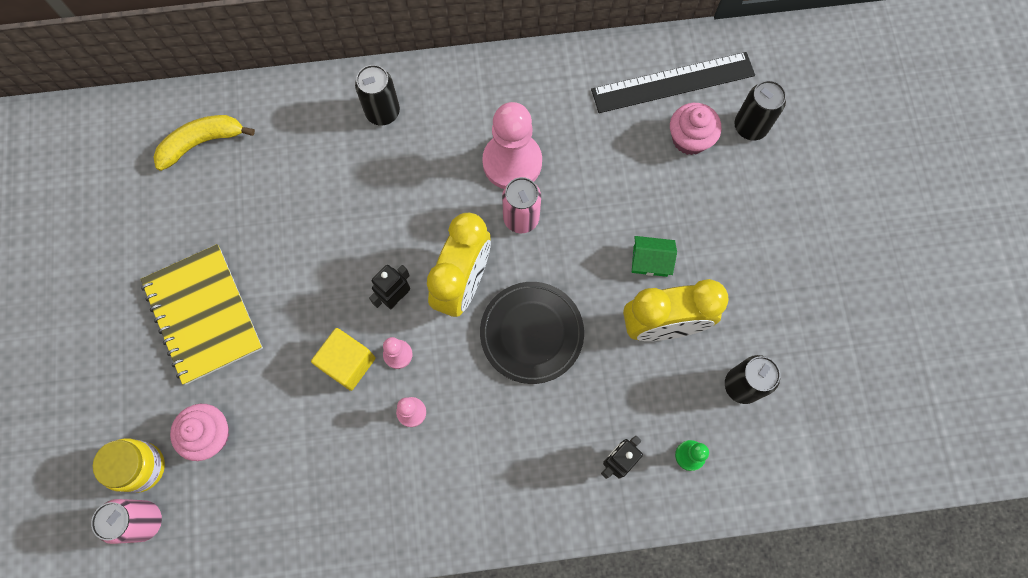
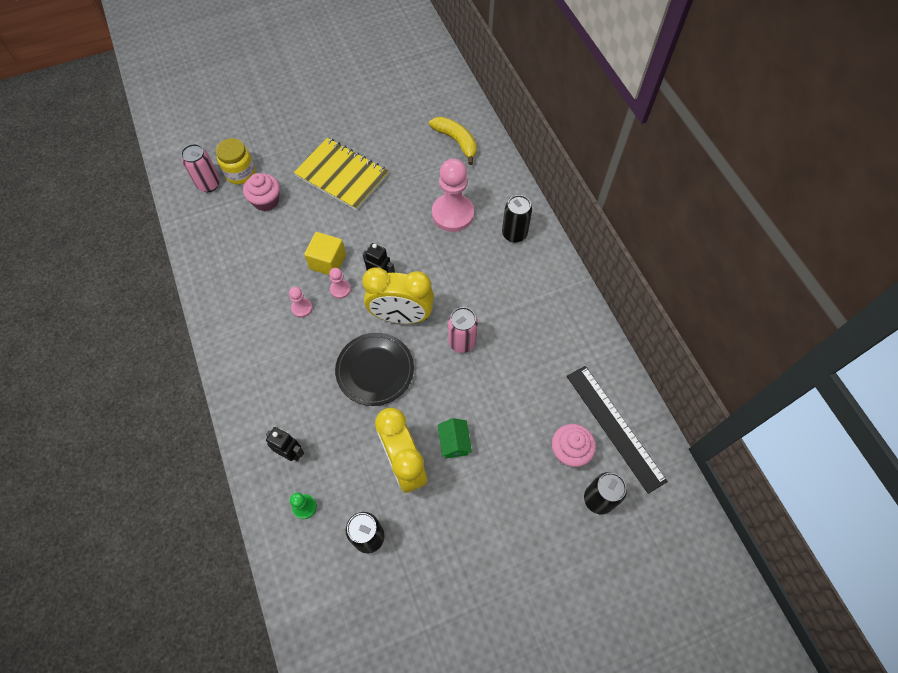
camera: 75 degrees right, 10 degrees down
(203, 315) = (342, 175): yellow notebook -> yellow notebook turned 75 degrees clockwise
(512, 162) = (504, 325): pink pawn -> pink pawn (452, 214)

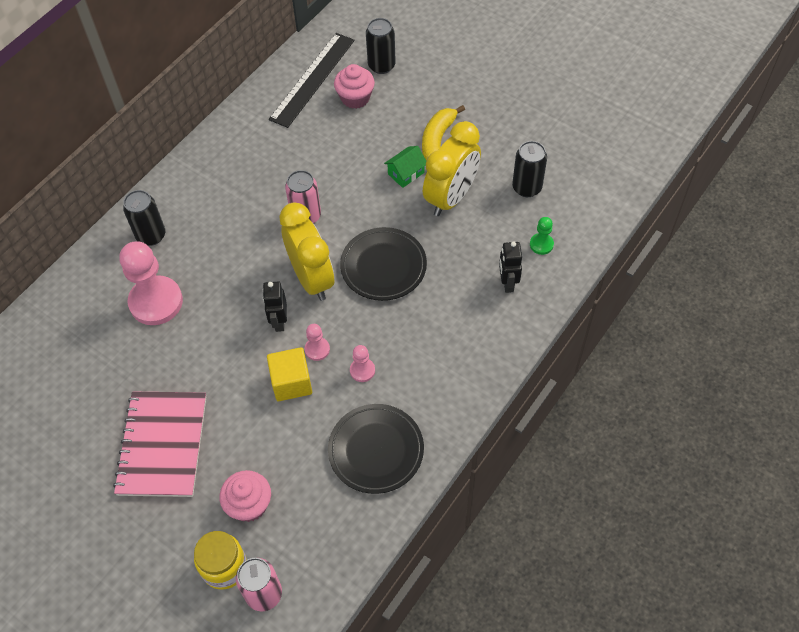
camera: 120 degrees left, 5 degrees down
(240, 284) = (376, 450): none -> black plate
(342, 175) = (163, 445): yellow notebook -> pink notebook
(456, 141) = (43, 354): yellow banana -> yellow banana (437, 141)

